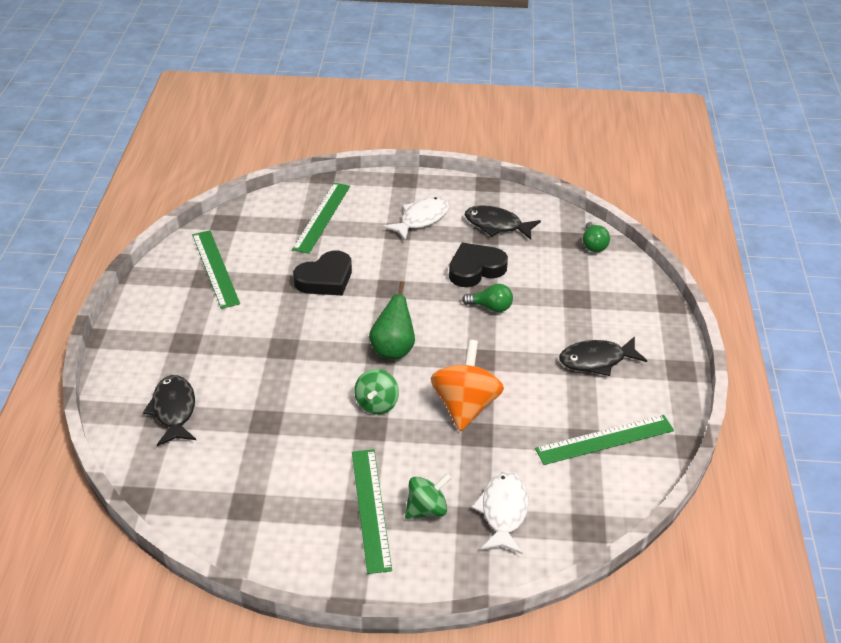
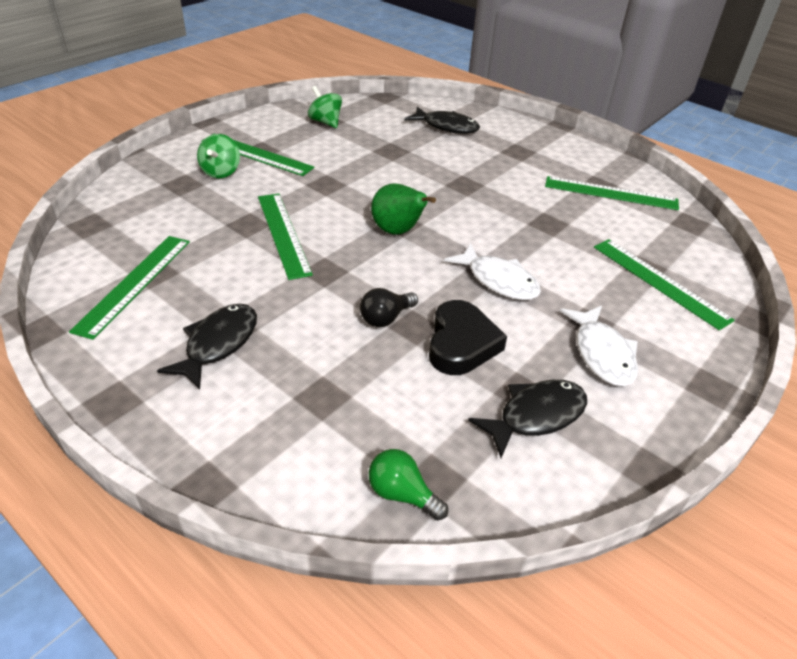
camera: 125 degrees right, 0 degrees up
(325, 279) = (540, 239): black heart -> none
(377, 404) = (345, 196): green spinning top -> green spinning top (325, 122)
(465, 406) = (283, 234): orange spinning top -> green ruler
(491, 307) = (386, 318): green light bulb -> black light bulb
(503, 511) = (166, 198): white fish -> white fish (498, 280)

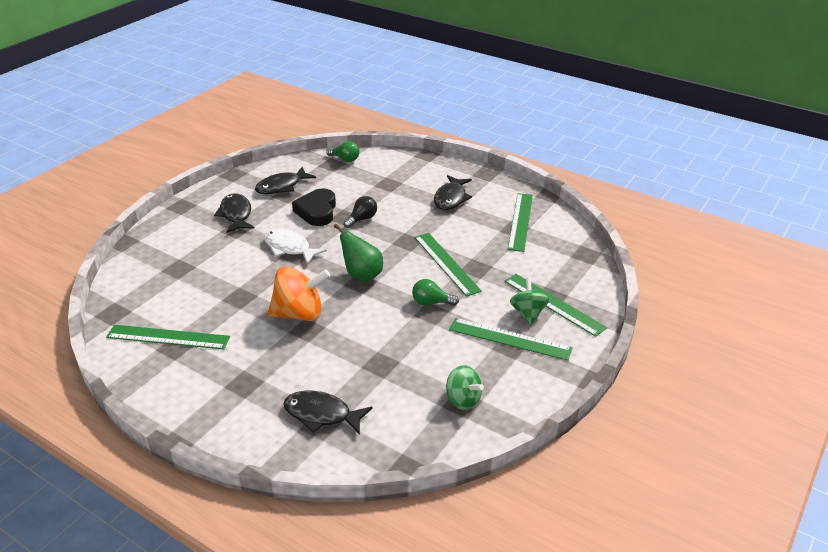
camera: 175 degrees right, 5 degrees down
(322, 193) = (431, 302): none -> green light bulb
(473, 199) = (299, 314): none -> orange spinning top
(602, 353) = (236, 214): white fish -> black fish
(659, 282) = (174, 259): green ruler -> green ruler (553, 304)

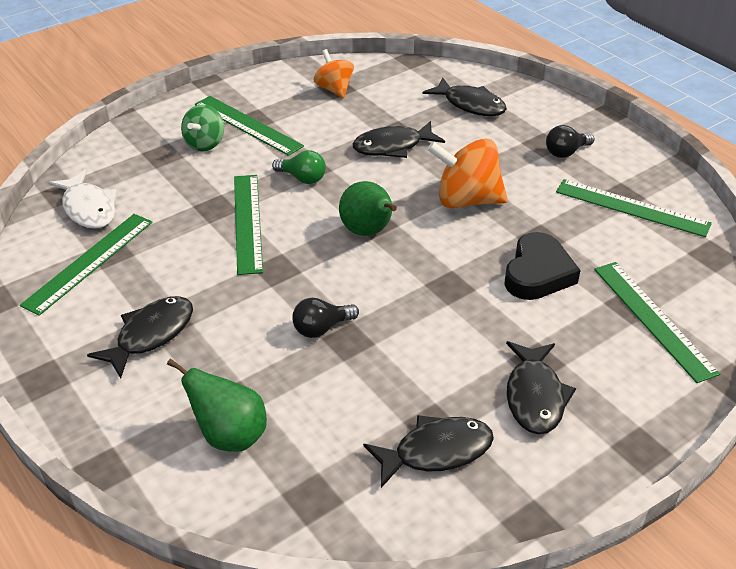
camera: 160 degrees left, 5 degrees up
(222, 379) = (566, 152): none -> black light bulb
(289, 248) = (456, 300): white fish -> white fish (88, 208)
(317, 211) = (389, 366): black heart -> black heart (537, 273)
(345, 159) = (276, 506): green light bulb -> none
(376, 347) = (392, 146): none -> black fish
(380, 173) = (229, 435): none -> green pear
(463, 400) = (334, 89): green spinning top -> orange spinning top
(553, 304) = (167, 146): green ruler -> green ruler (653, 319)

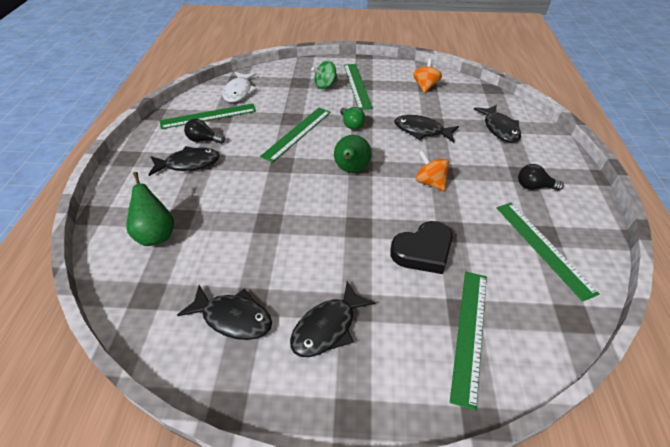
camera: 40 degrees right, 5 degrees up
(321, 328) = (264, 208): black light bulb -> black light bulb (204, 140)
(466, 200) = (430, 182): orange spinning top -> orange spinning top, size x0.62

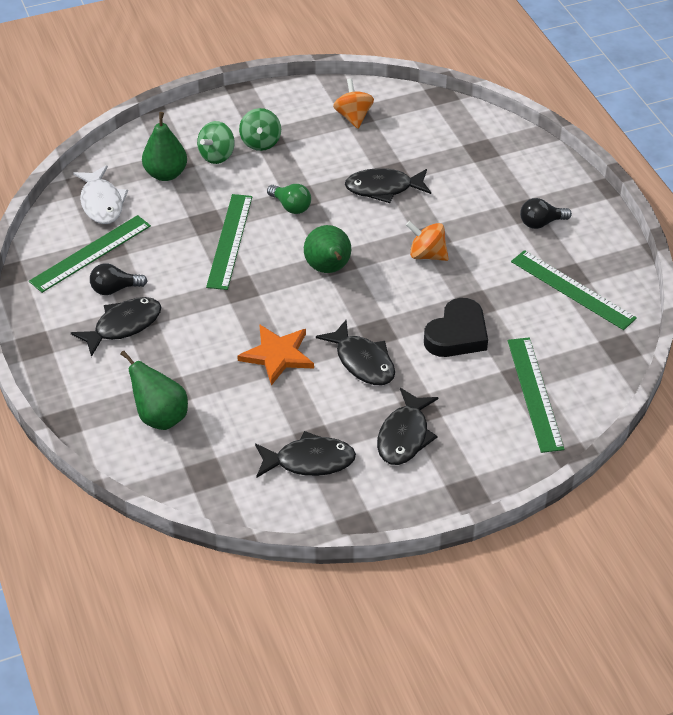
camera: 25 degrees left, 0 degrees up
(272, 218) = (277, 355): none -> orange star
(288, 87) = (166, 174): none -> green pear
(357, 85) = (260, 142): green ruler -> green spinning top
(499, 129) = (475, 156): black fish -> black fish (362, 361)

